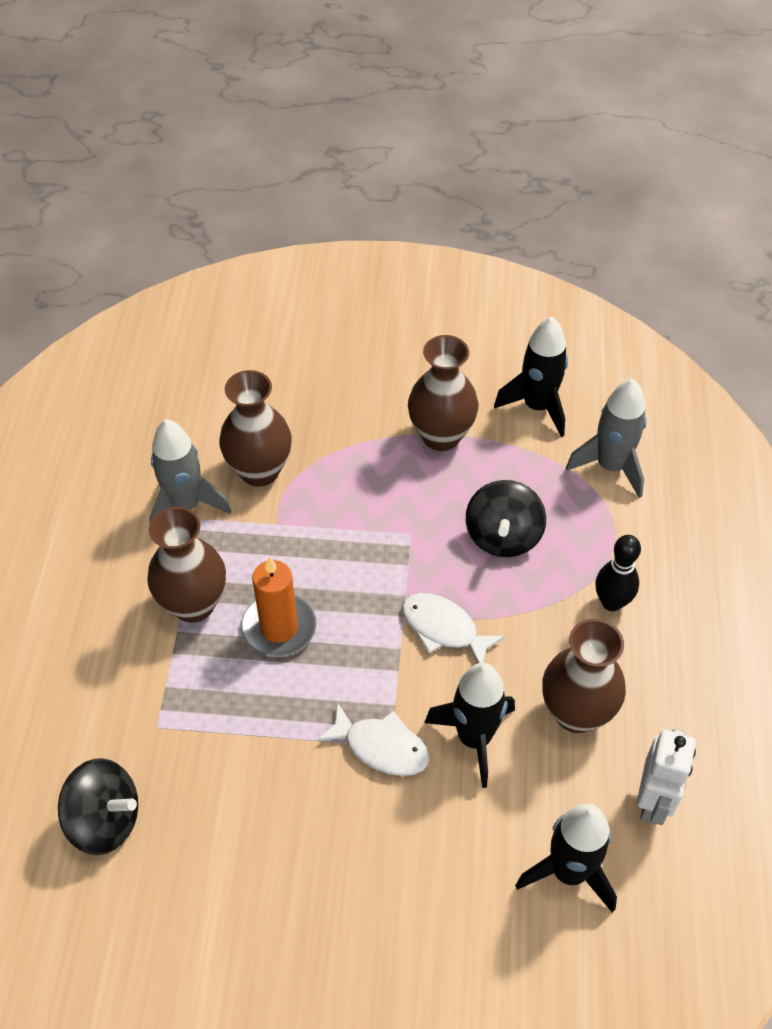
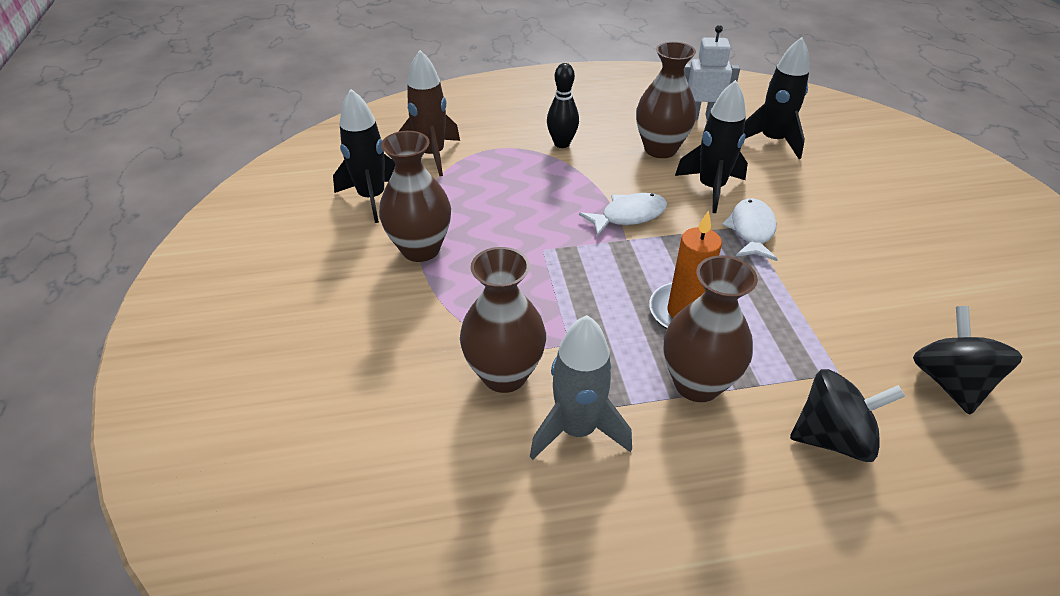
camera: 105 degrees left, 10 degrees down
(444, 629) = (628, 216): white fish -> white fish turned 135 degrees counterclockwise
(503, 536) = (523, 198): black spinning top -> black spinning top (832, 437)
(610, 466) = (432, 155): grey rocket -> brown rocket

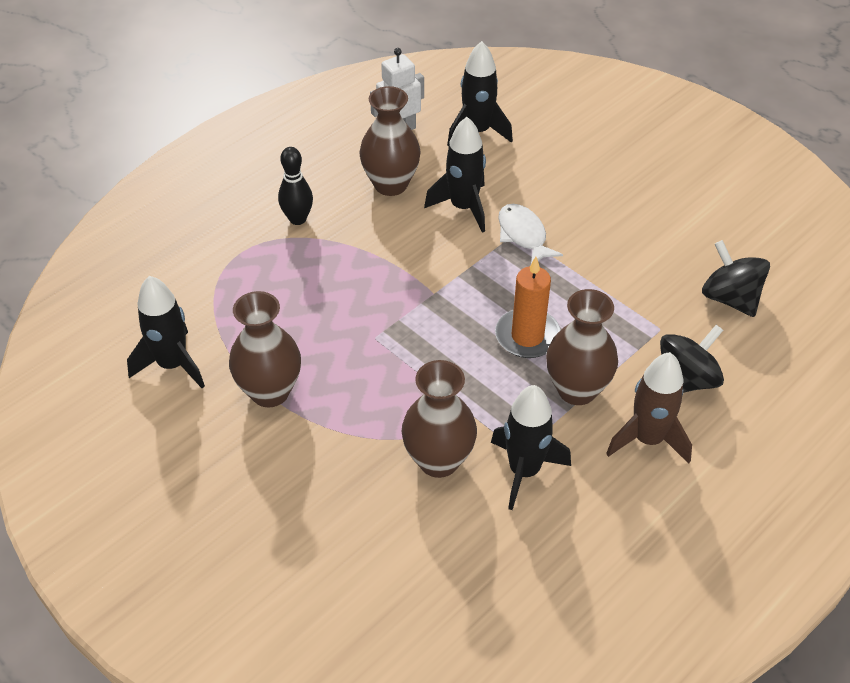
camera: 35 degrees left, 5 degrees up
(432, 155) = (185, 290): brown rocket -> brown rocket (648, 439)
(577, 430) = (524, 471): grey rocket -> black rocket
(628, 216) = (418, 269): white fish -> none

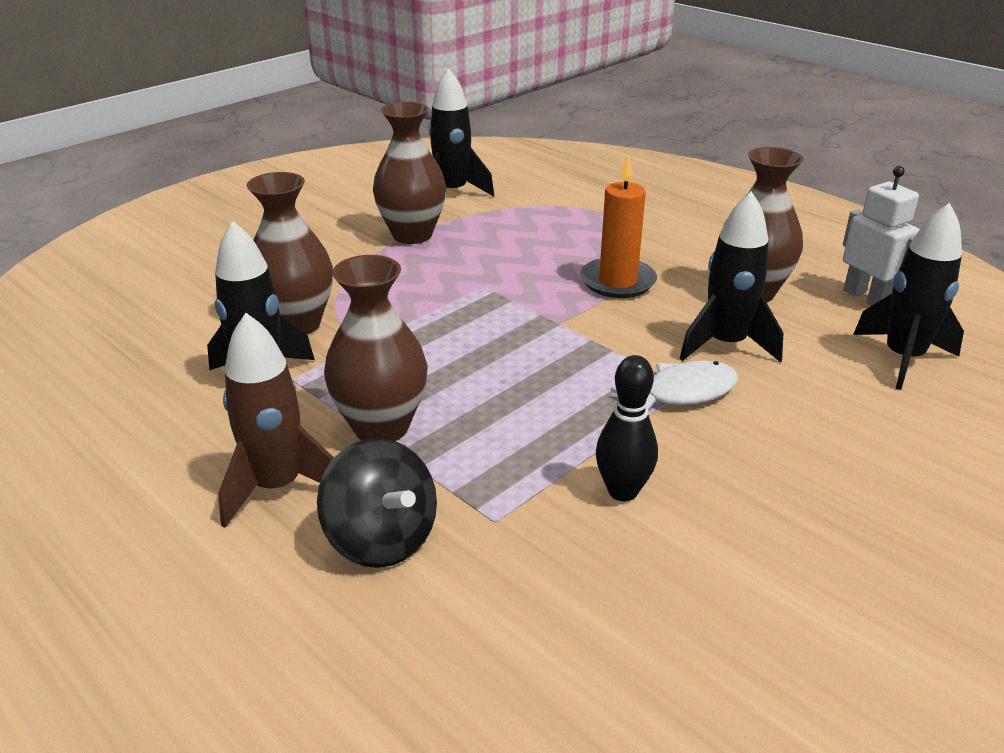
camera: 90 degrees right, 15 degrees down
(298, 219) = (667, 239): black bowling pin -> black bowling pin (622, 491)
(527, 336) = (482, 390): orange candle -> orange candle (618, 281)
(730, 298) = (572, 621): black spinning top -> none

